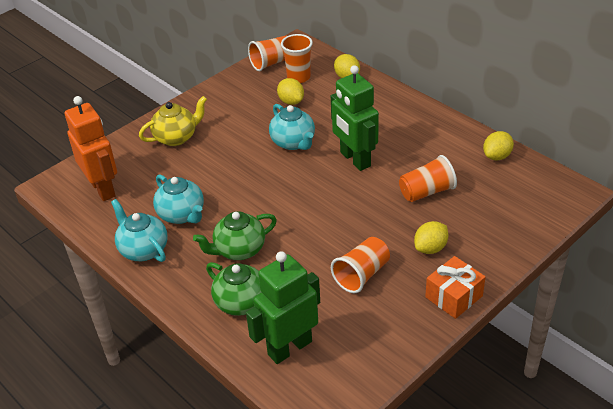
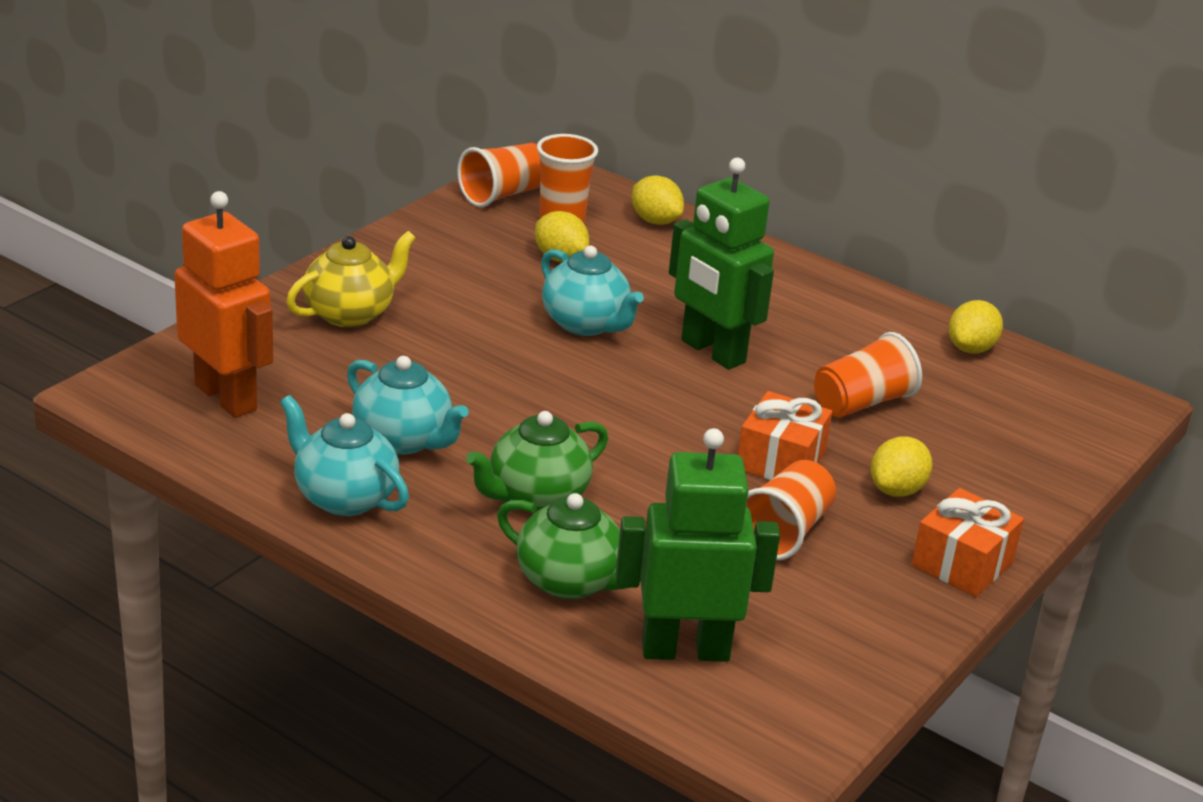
camera: 15 degrees left, 10 degrees down
(289, 348) = (685, 650): green robot -> green robot turned 45 degrees clockwise
(372, 229) = (780, 460): none -> orange gift

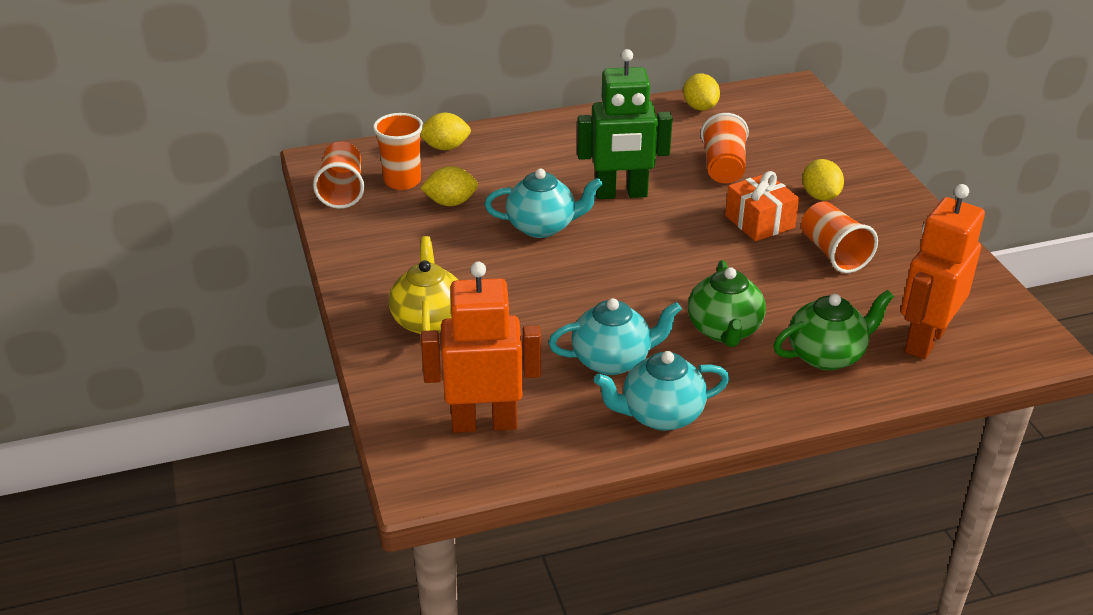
camera: 50 degrees left, 5 degrees up
(685, 650) = (924, 340): green robot -> orange robot
(962, 563) = (905, 207): orange gift -> none

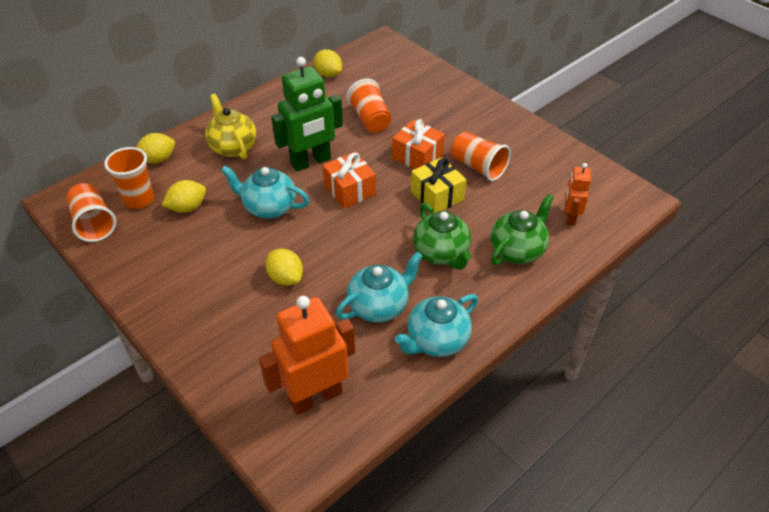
camera: 25 degrees left, 10 degrees up
(428, 320) = (224, 319): yellow teapot -> yellow teapot (233, 147)
(543, 227) = (269, 207): turquoise teapot -> turquoise teapot turned 135 degrees counterclockwise
(650, 235) = (350, 190): none -> orange gift
(758, 269) = (437, 196): none -> yellow gift
(820, 196) = (445, 124): yellow lemon -> yellow lemon (285, 278)
(924, 340) = (570, 217): orange robot -> orange robot, size x0.55

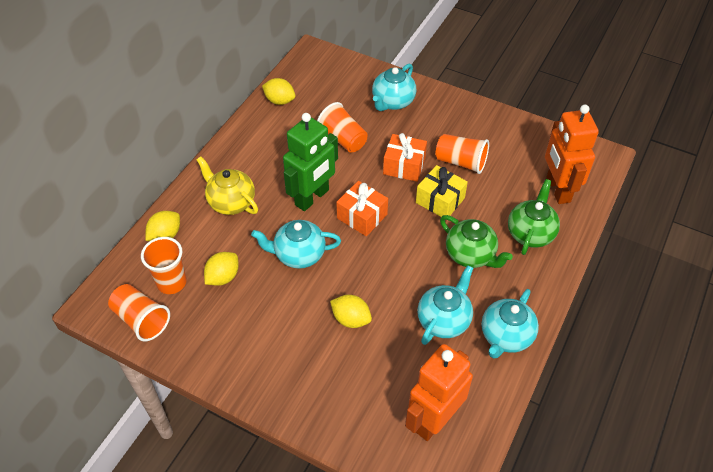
camera: 20 degrees left, 5 degrees up
(437, 99) = (392, 102): none -> turquoise teapot
(570, 217) = (557, 189): orange robot -> orange robot, size x1.83

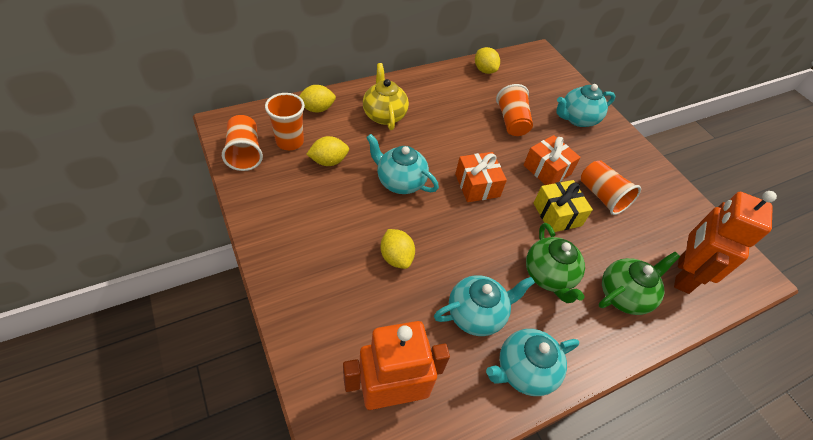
camera: 30 degrees right, 0 degrees up
(312, 198) = (449, 148): green robot -> none

